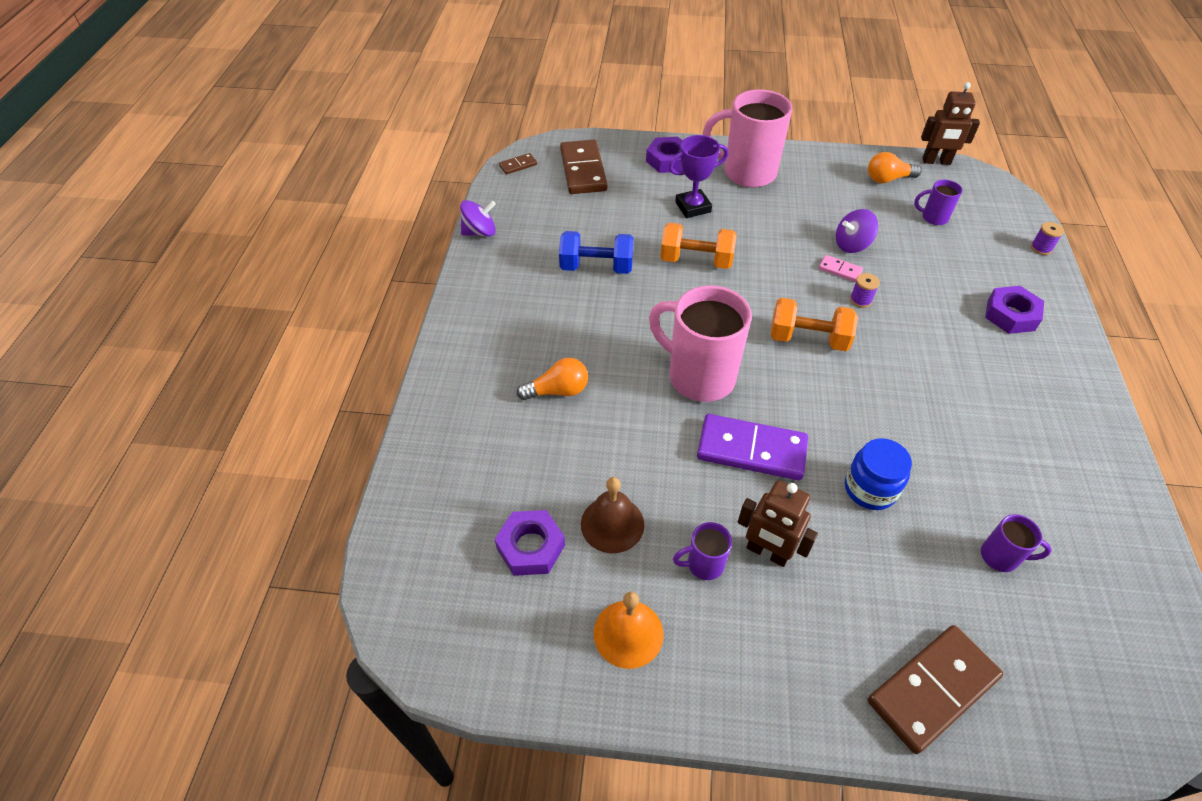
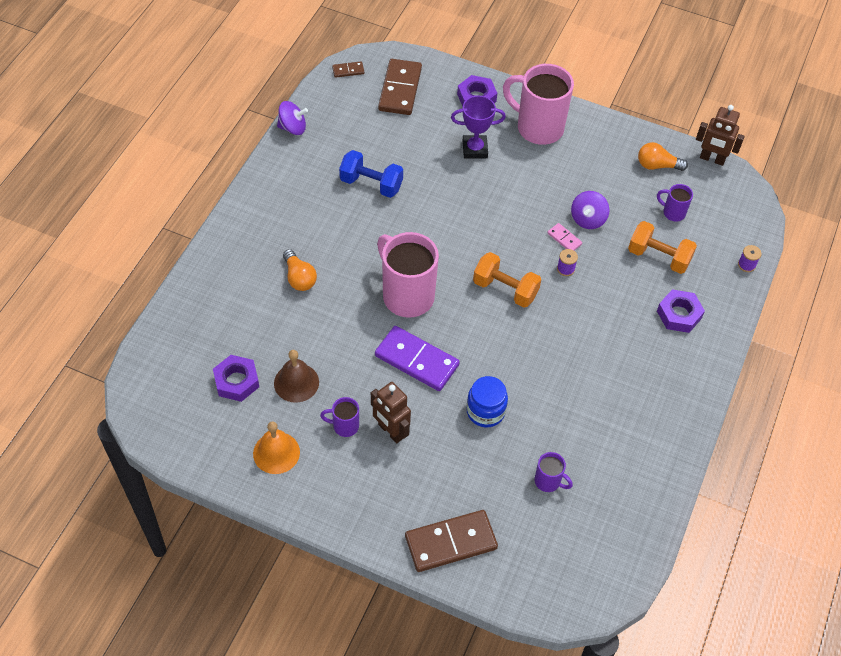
camera: 15 degrees right, 5 degrees up
(558, 391) = (299, 278): orange light bulb -> orange light bulb turned 60 degrees clockwise
(696, 260) = (452, 199): orange dumbbell -> orange dumbbell (658, 257)
(852, 245) = (588, 219): purple spinning top -> purple spinning top turned 60 degrees counterclockwise

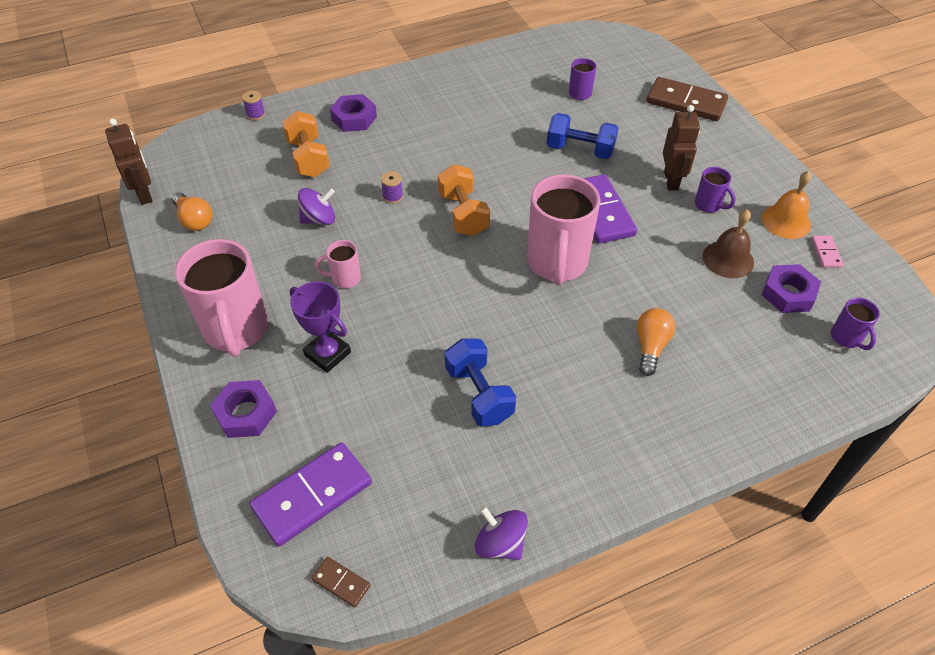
camera: 135 degrees left, 5 degrees down
(400, 89) = (312, 496): brown domino -> purple domino
(485, 411) = (580, 150): blue jar -> blue dumbbell
(521, 194) = (345, 278): none -> pink mug
(564, 239) = (361, 218): pink domino -> pink domino (826, 253)
(673, 212) = (245, 179): purple mug -> purple mug (846, 338)

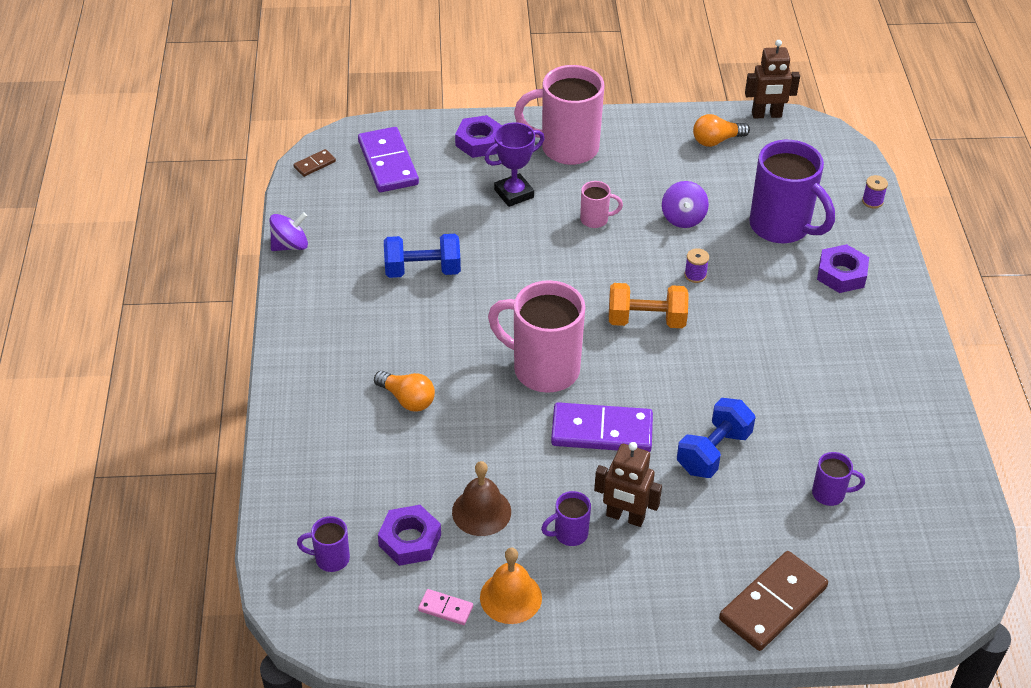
camera: 110 degrees right, 5 degrees down
(308, 158) = (781, 227): orange dumbbell -> purple mug
(345, 278) = (595, 220): pink mug -> pink mug turned 75 degrees clockwise

